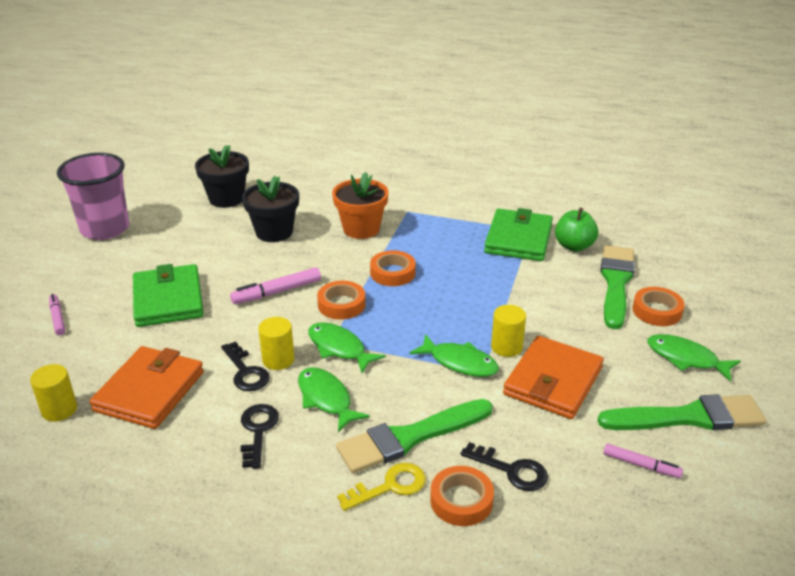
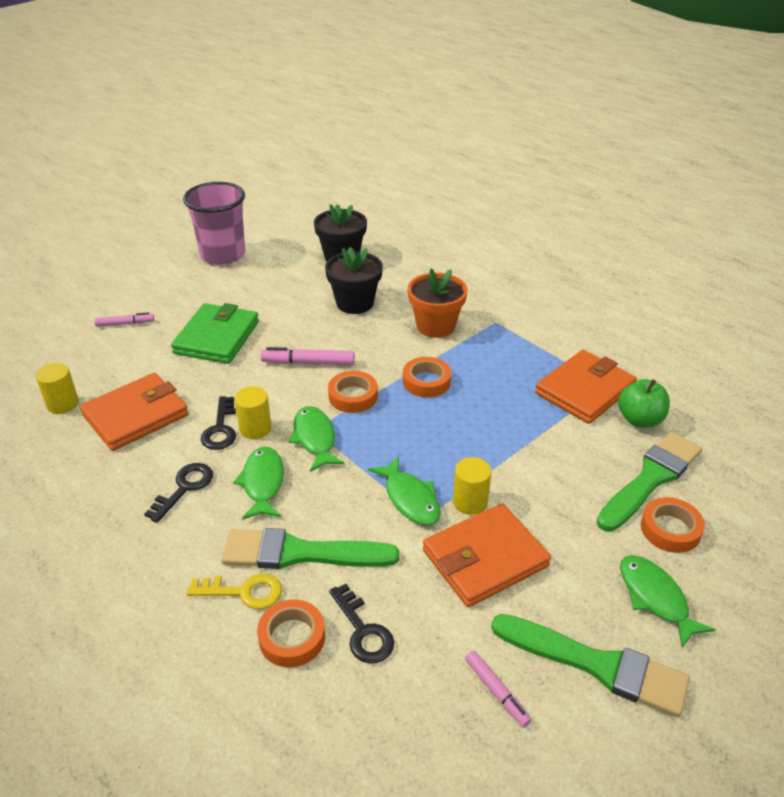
camera: 30 degrees right, 5 degrees up
(57, 318) = (125, 323): pink marker -> pink marker turned 75 degrees clockwise
(518, 239) = (585, 390): green wallet -> orange wallet

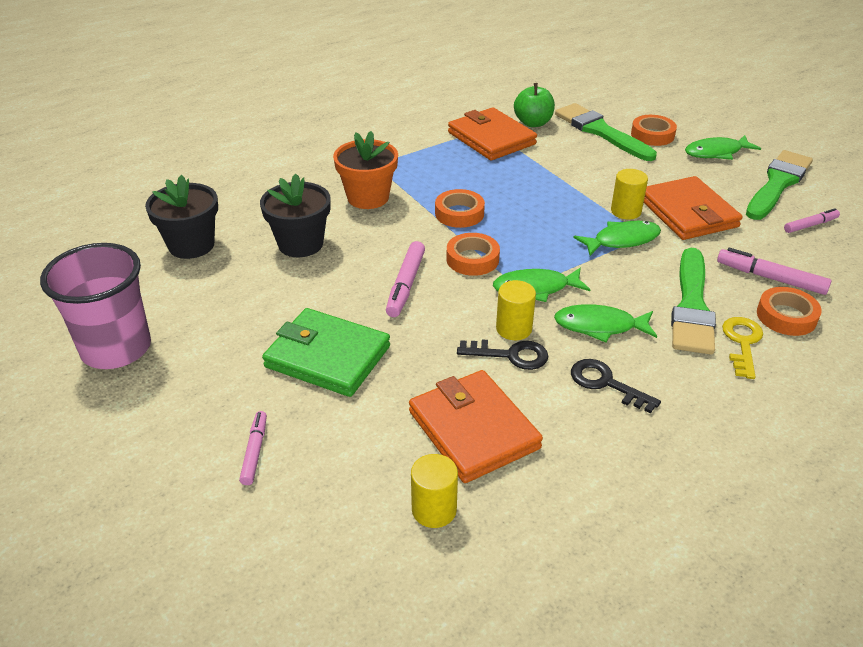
camera: 80 degrees left, 0 degrees up
(363, 631) = (771, 278): black key -> pink marker

